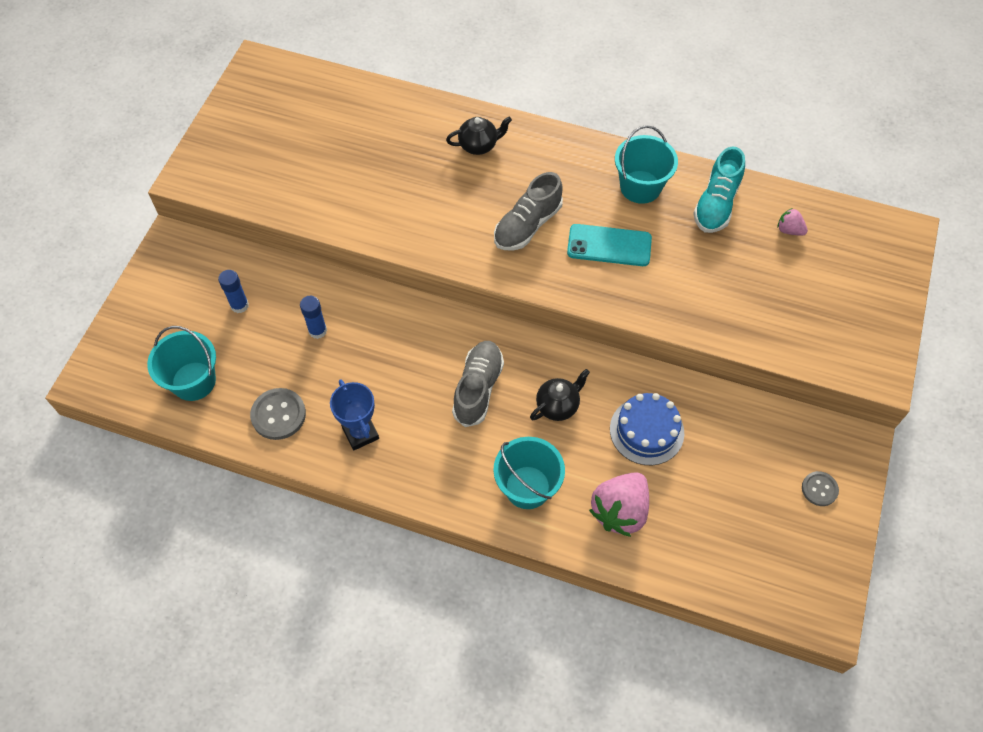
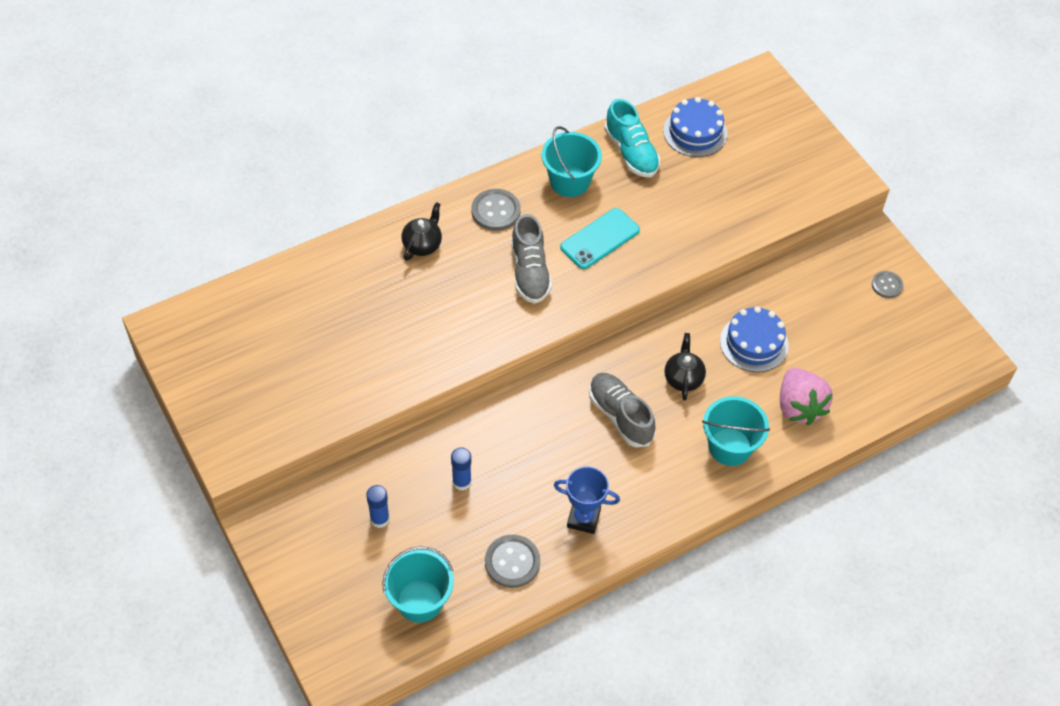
camera: 50 degrees left, 5 degrees down
(559, 164) = (496, 211): none -> grey button
(789, 230) = (695, 132): pink strawberry -> blue cake

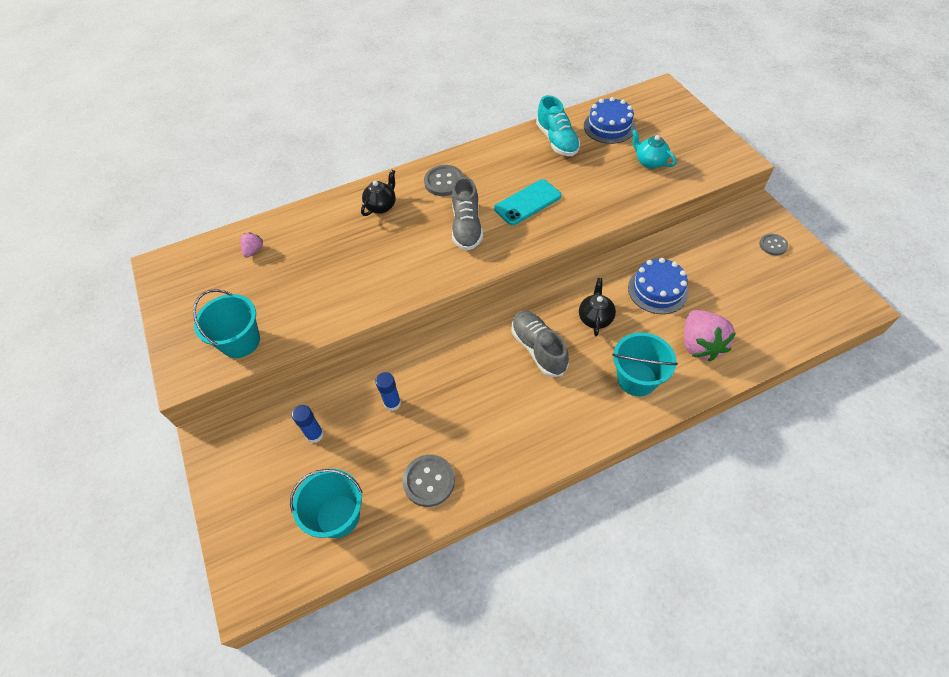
camera: 10 degrees right, 0 degrees up
(275, 306) = (254, 250): none -> pink strawberry
(569, 181) = (506, 161): turquoise bucket -> turquoise bucket (240, 341)
(583, 518) = (499, 441): blue trophy -> none
(744, 183) = (649, 162): none -> turquoise teapot

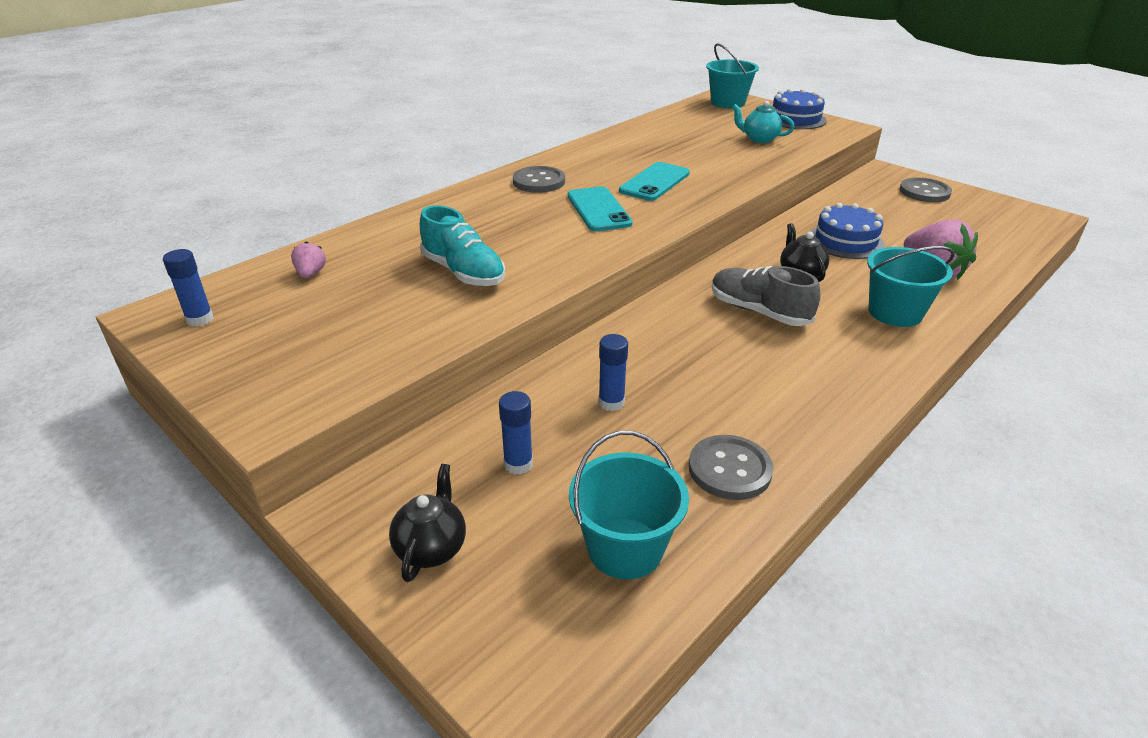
camera: 25 degrees left, 20 degrees down
(179, 277) = (200, 319): none -> blue glue stick
(240, 341) = (349, 362): turquoise bucket -> turquoise bucket (728, 102)
(381, 206) = (472, 210): black teapot -> black teapot (431, 548)
(467, 227) = (598, 210): grey shoe -> turquoise phone
(557, 140) = (646, 138): turquoise shoe -> turquoise shoe (463, 272)
(609, 126) = (693, 123): blue cake -> blue cake (795, 119)
(773, 245) = (924, 192): grey button -> grey button, size x1.58

